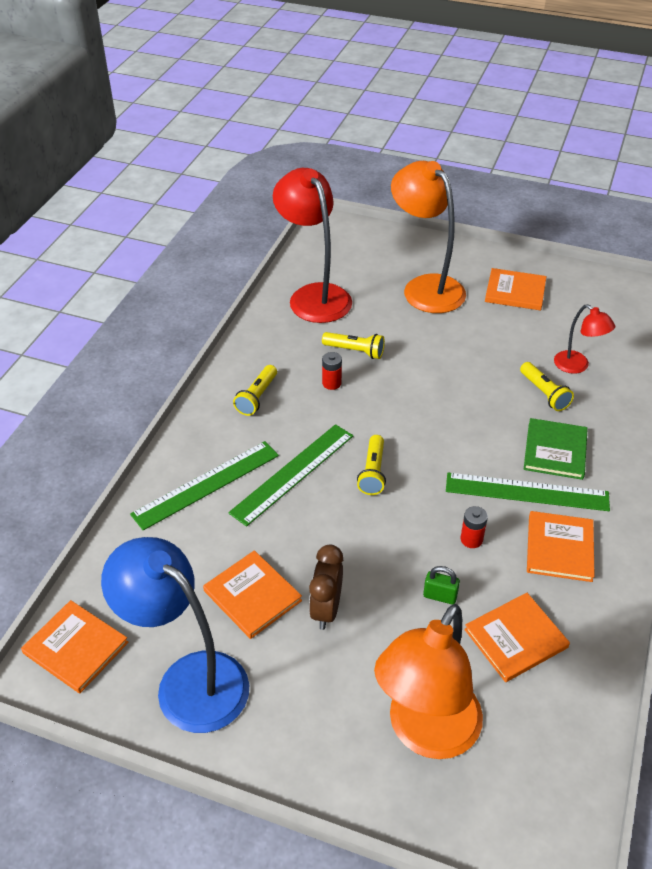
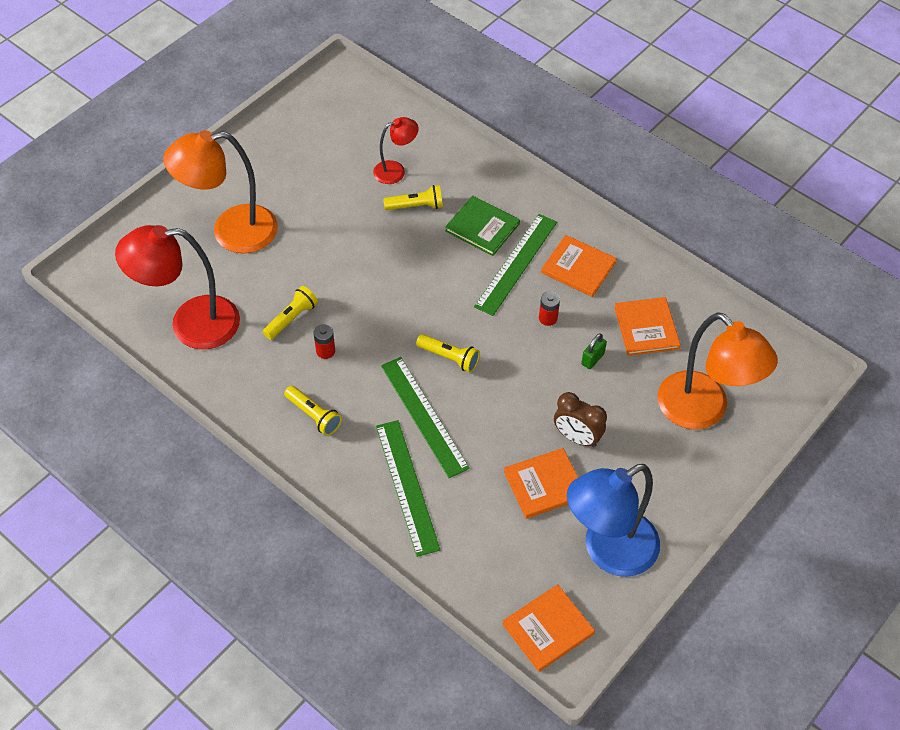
camera: 70 degrees left, 10 degrees up
(515, 291) = (277, 169): orange book -> none

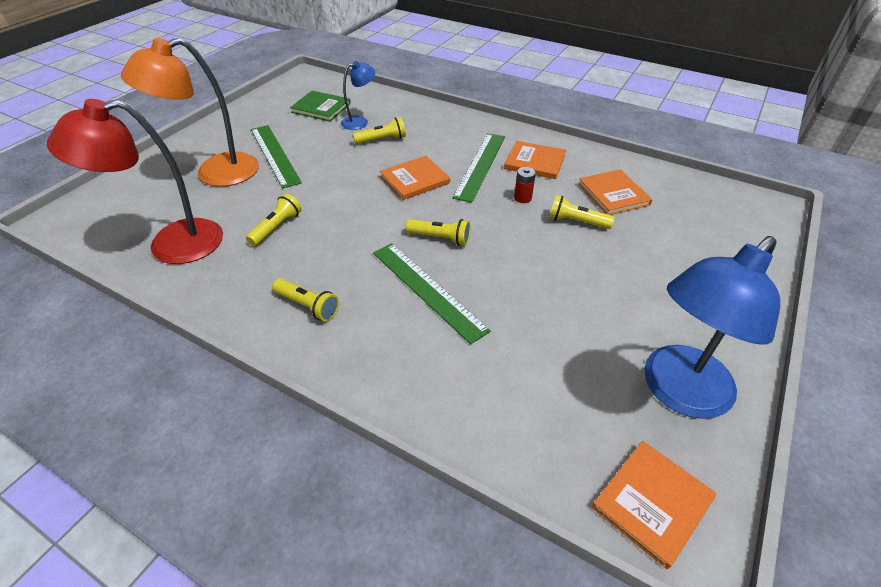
camera: 10 degrees left, 10 degrees down
(325, 351) = (314, 249): red battery -> none
(396, 170) = (360, 121): red lamp -> blue lamp
(407, 486) = (425, 360): green ruler -> green ruler (274, 155)
(482, 227) = (443, 146): green book -> green book (321, 108)
(544, 484) = (576, 334): orange book -> orange book (415, 180)
(577, 437) = (591, 286): brown clock -> none
(592, 359) = (576, 222): green padlock -> yellow flashlight
(703, 411) = (699, 248): orange lamp -> none

